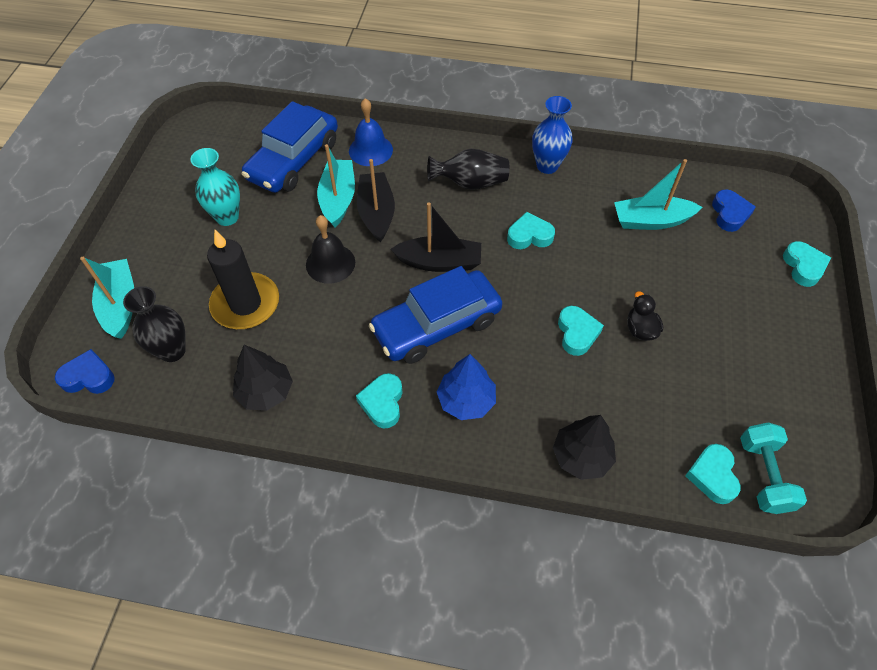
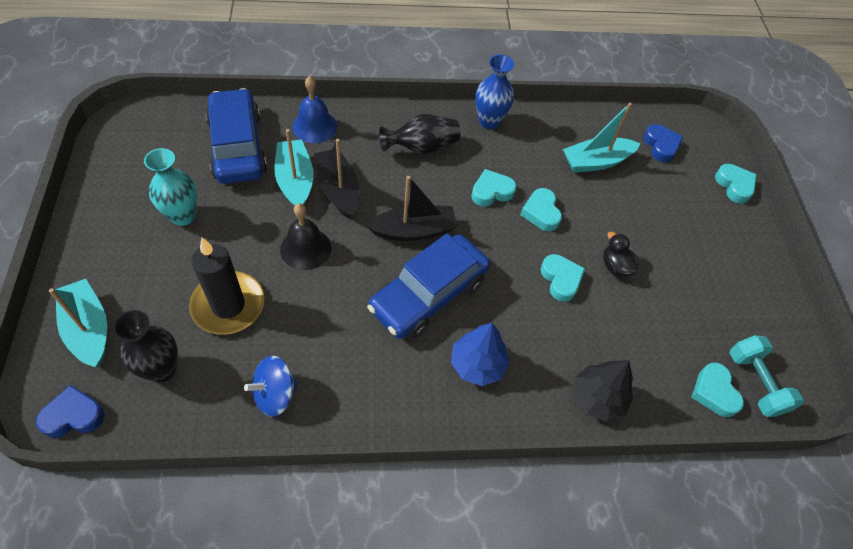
camera: 20 degrees left, 0 degrees up
(266, 392) = (275, 394): black tree -> blue spinning top
(293, 160) = (238, 146): blue car -> blue car turned 150 degrees clockwise
(382, 403) = (397, 383): turquoise heart -> turquoise heart (541, 213)

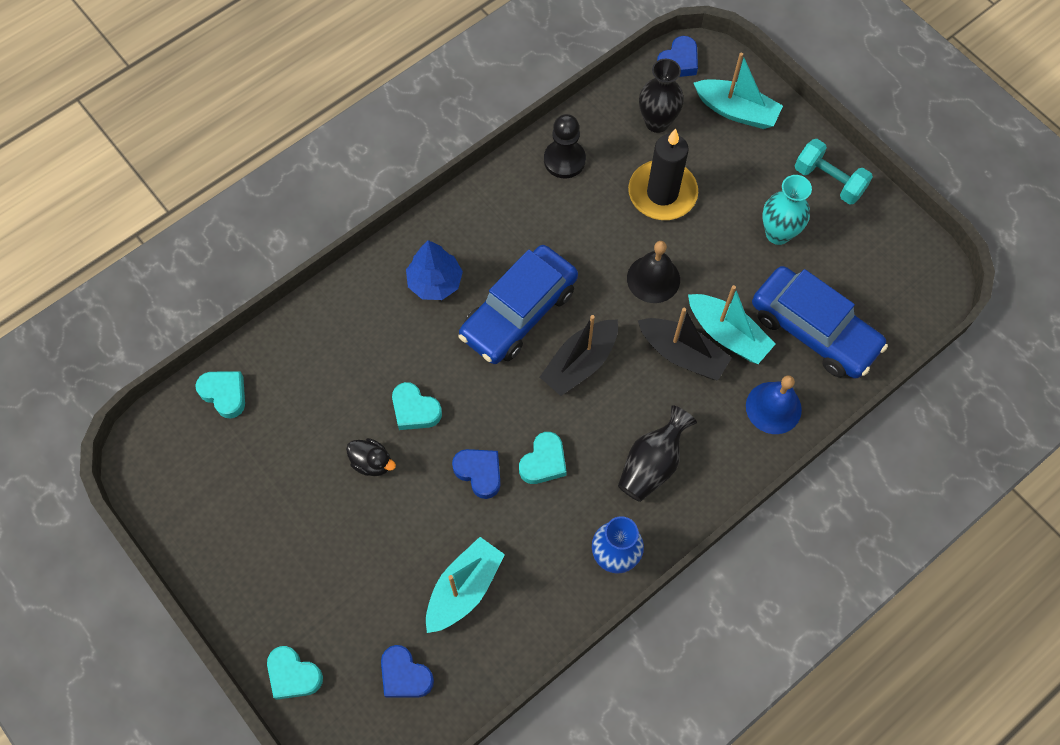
camera: 150 degrees right, 10 degrees up
(275, 394) = (564, 160): blue spinning top -> black pawn
(428, 294) = (518, 312): blue car -> blue car turned 150 degrees counterclockwise
(541, 213) = (479, 473): turquoise heart -> blue heart
(597, 398) = (322, 321): black tree -> none
(755, 383) = (190, 429): turquoise dumbbell -> turquoise dumbbell (828, 181)

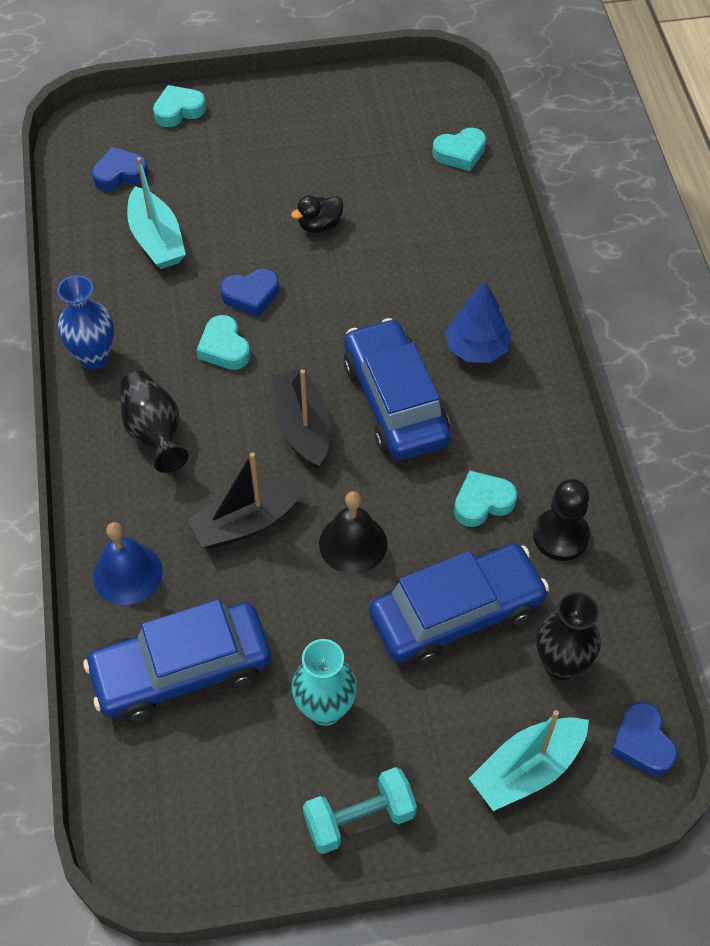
camera: 120 degrees right, 10 degrees down
(415, 410) = (348, 275): turquoise heart -> turquoise heart (482, 502)
(662, 193) = (456, 613): black candle -> blue car
(727, 334) = (238, 578): turquoise boat -> none

